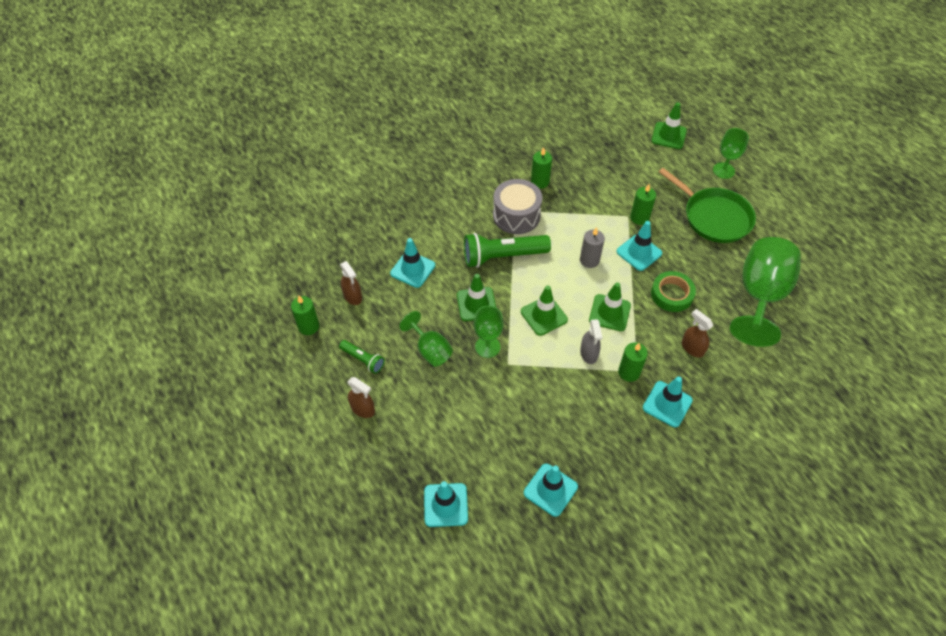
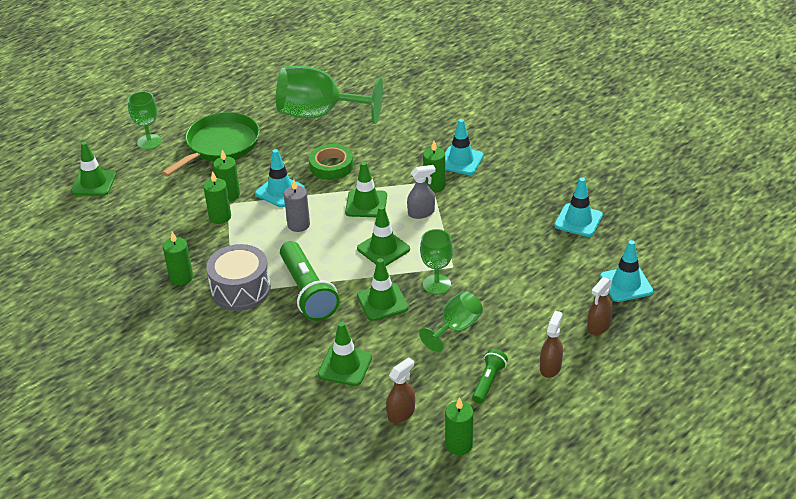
camera: 100 degrees left, 15 degrees down
(413, 269) = (345, 366): turquoise traffic cone -> green traffic cone
(610, 210) = (220, 217): none -> green candle
(692, 348) = (393, 150): brown spray bottle -> brown spray bottle (598, 326)

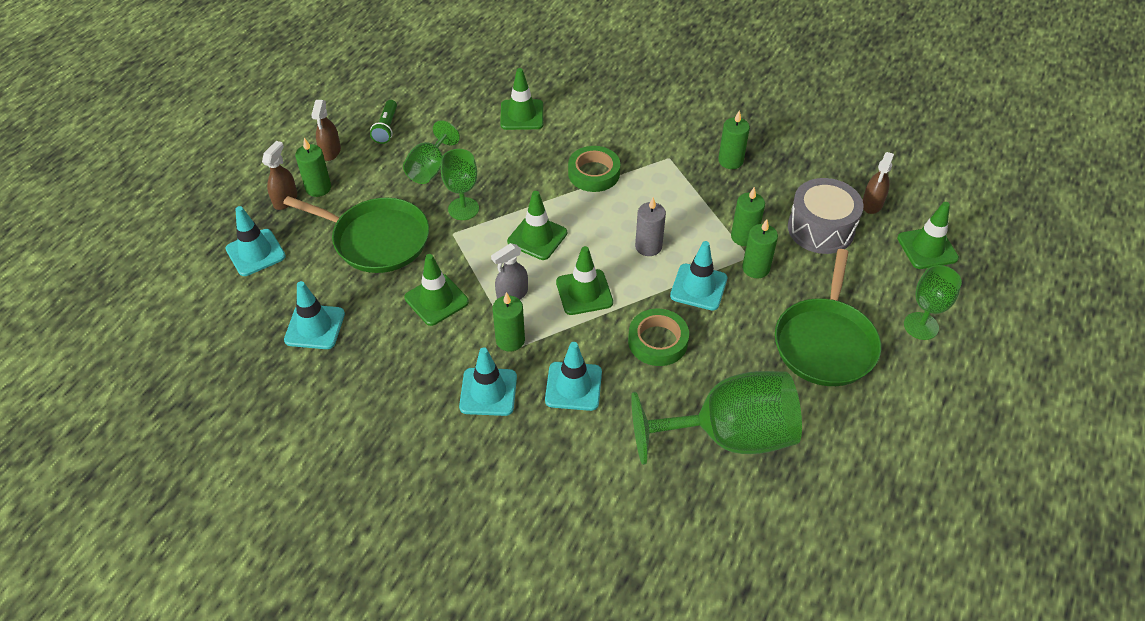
camera: 160 degrees right, 10 degrees up
(240, 289) = (662, 161): grey drum -> grey drum (821, 229)
(307, 292) = (594, 173): green flashlight -> green tape
(382, 302) = (513, 179): green traffic cone -> green traffic cone (436, 300)
(401, 413) = (456, 89): brown spray bottle -> brown spray bottle (872, 204)
(402, 153) = (573, 386): none -> turquoise traffic cone
(459, 445) = (400, 77): green candle -> green candle (318, 188)
(519, 274) = (376, 239): none -> green pan

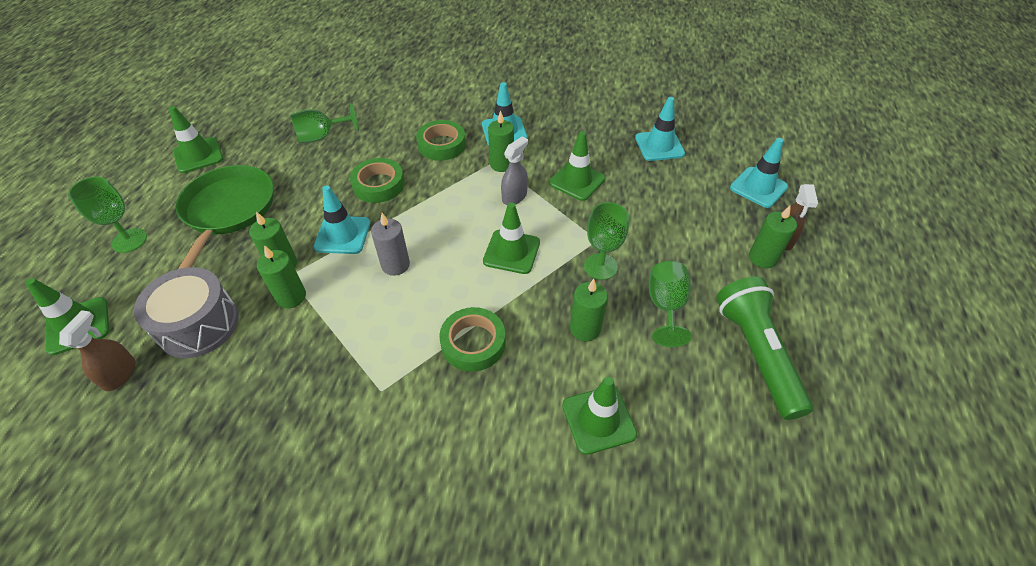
camera: 165 degrees right, 0 degrees up
(330, 151) = (790, 304): brown spray bottle -> none
(376, 239) = (664, 219): green pan -> none
(386, 128) = (756, 353): green flashlight -> green flashlight, size x1.90
(573, 386) = (442, 145): turquoise traffic cone -> green tape
(584, 292) = (450, 210): green traffic cone -> green traffic cone (198, 155)
(728, 436) = (321, 137): green goblet -> green goblet, size x0.53
(730, 161) = (297, 404): green candle -> green candle (585, 329)

